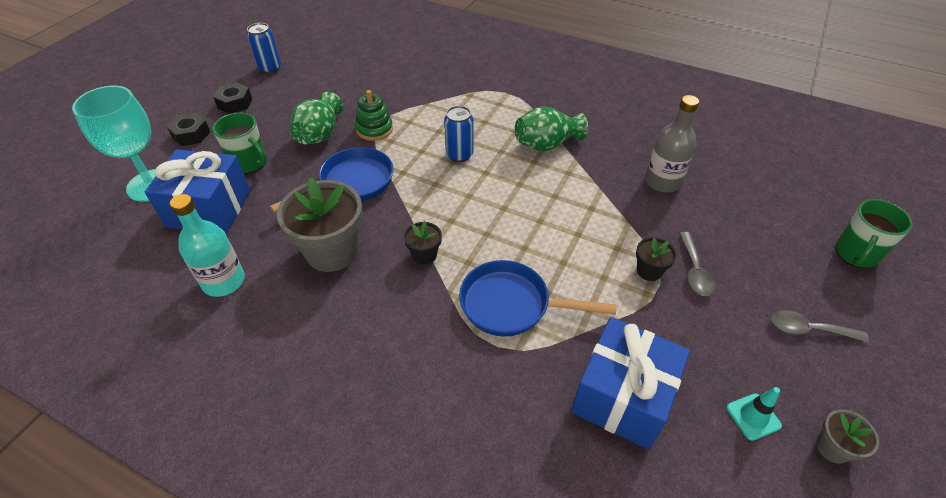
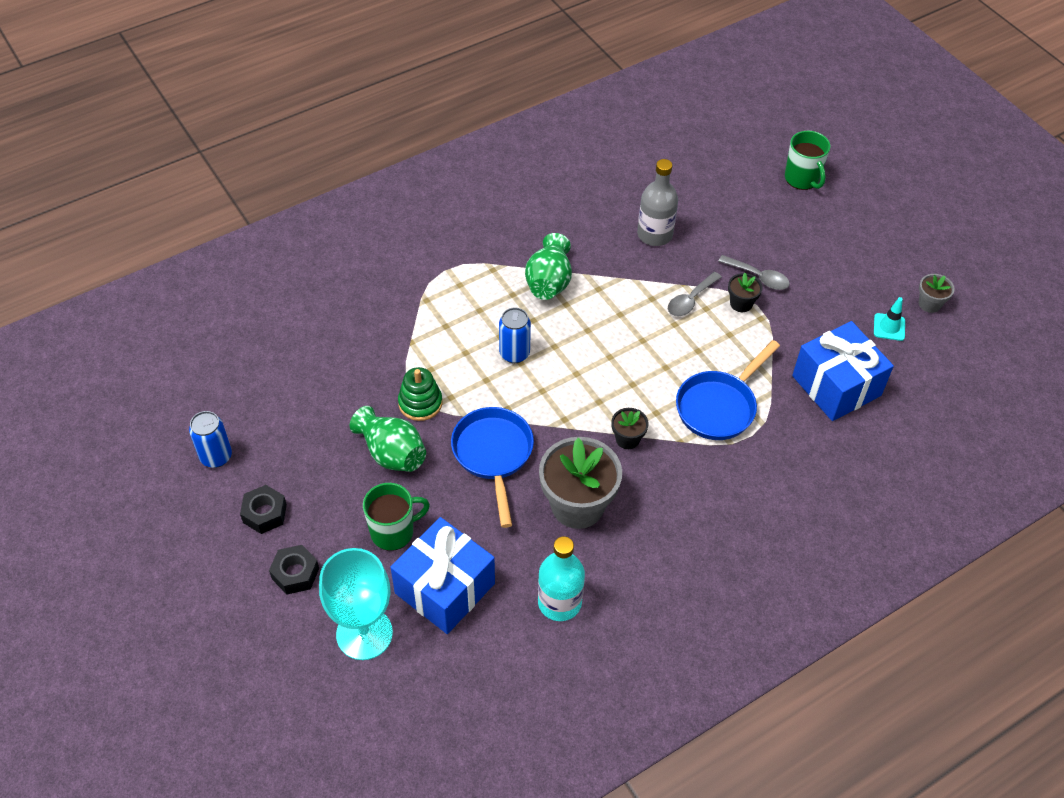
camera: 60 degrees left, 5 degrees up
(808, 329) = (845, 252): grey spoon -> grey spoon (690, 300)

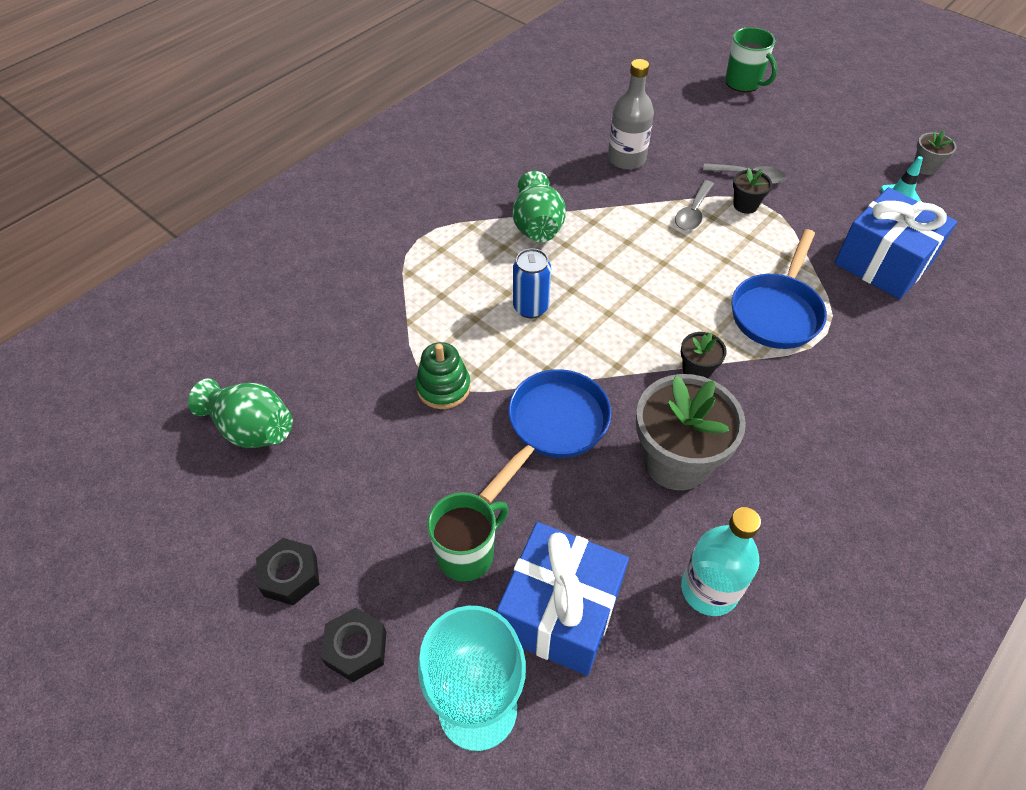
camera: 15 degrees left, 0 degrees up
(216, 456) = (204, 517): blue can -> none
(392, 453) = (430, 455): green vase -> green vase (251, 429)
(493, 455) = (553, 427): blue pan -> blue pan turned 60 degrees clockwise

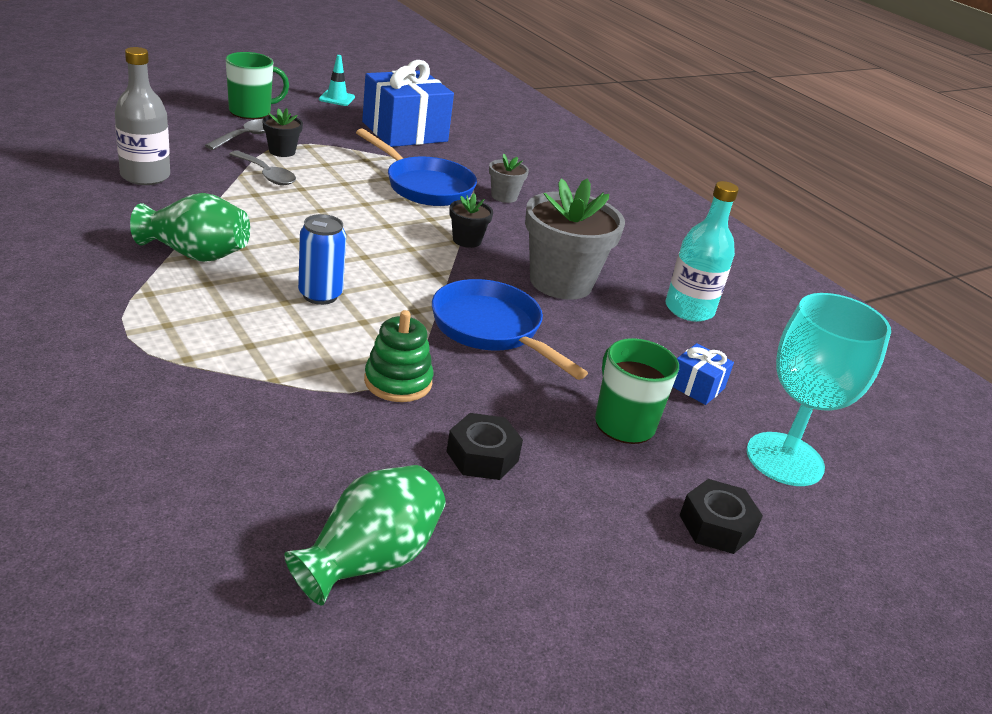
camera: 80 degrees left, 20 degrees down
(290, 576) = (616, 562): black nut -> black nut (482, 456)
(559, 612) = (696, 387): blue gift -> blue gift, size x0.45
(743, 83) = (105, 90): green mug -> green mug (251, 112)
(925, 167) = (313, 79): grey flower pot -> grey flower pot (504, 196)

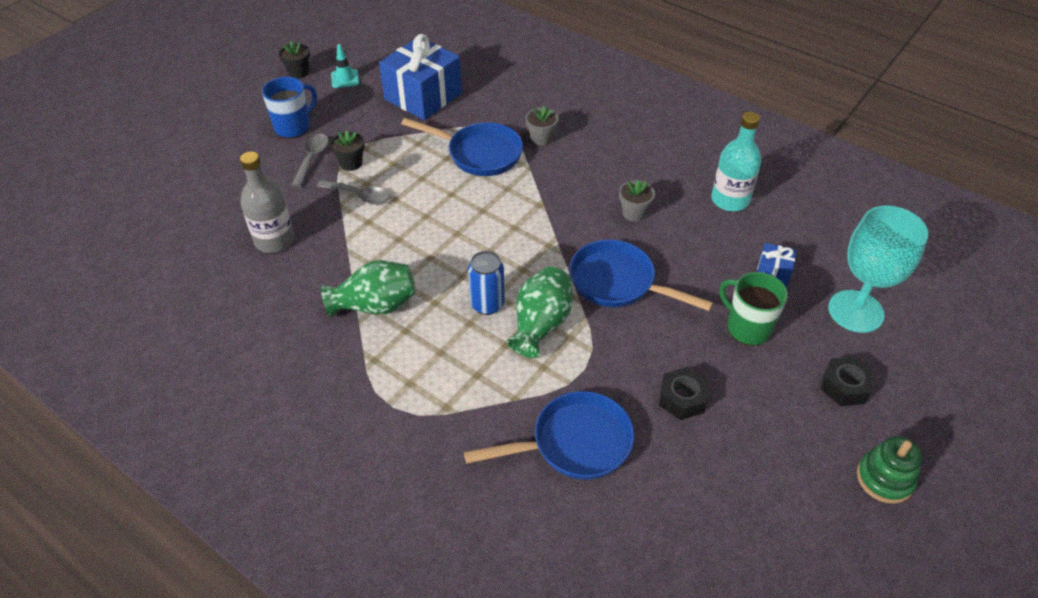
camera: 15 degrees left, 15 degrees up
(251, 112) = (293, 127): green mug -> blue mug
(306, 446) = (574, 443): none -> blue pan
(369, 559) = (670, 512): green vase -> green vase (540, 324)
(398, 382) = (591, 360): green stacking toy -> green stacking toy (884, 478)
(467, 240) = (546, 199): black flower pot -> black flower pot (298, 72)
(561, 282) = (634, 213): grey flower pot -> grey flower pot, size x0.47

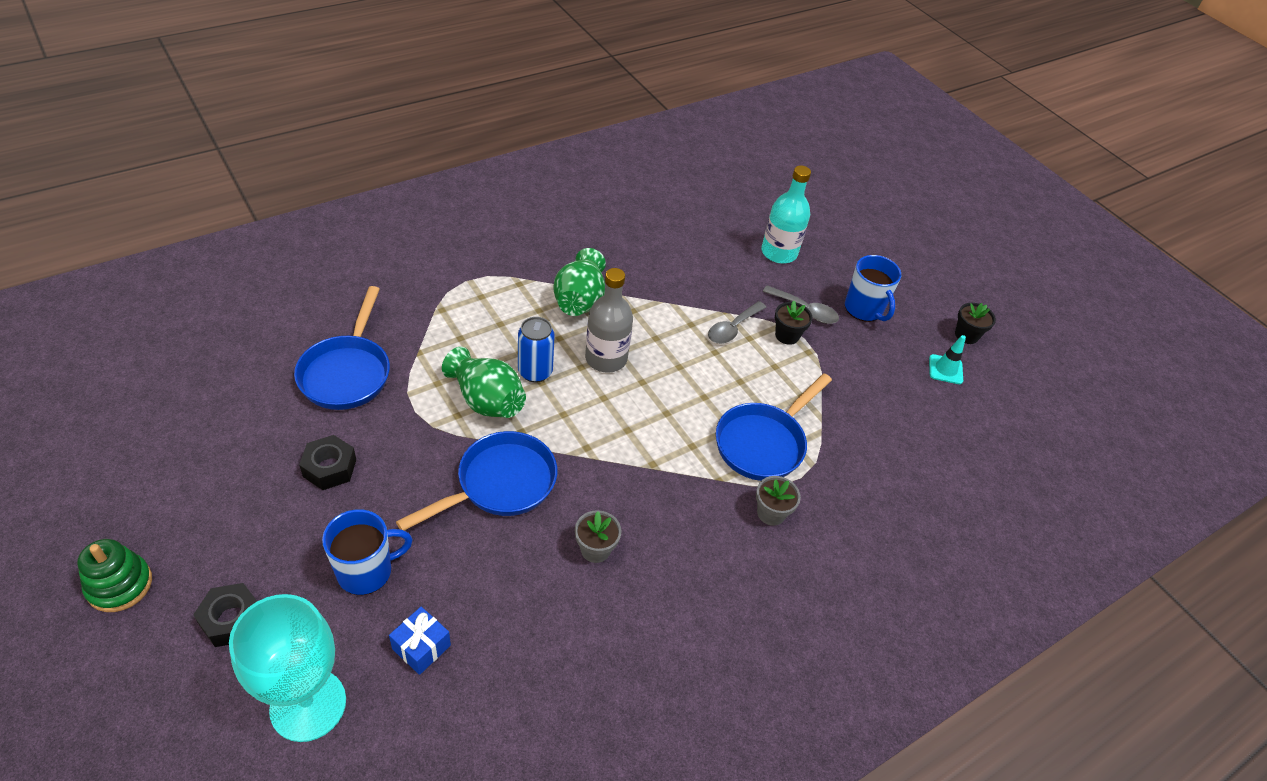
camera: 105 degrees right, 0 degrees up
(274, 240) = (696, 261): grey bottle -> grey bottle (606, 358)
(423, 96) = (892, 428): blue gift -> none
(730, 200) = (565, 672): turquoise bottle -> turquoise bottle (779, 252)
(747, 328) = (366, 571): green mug -> blue mug

